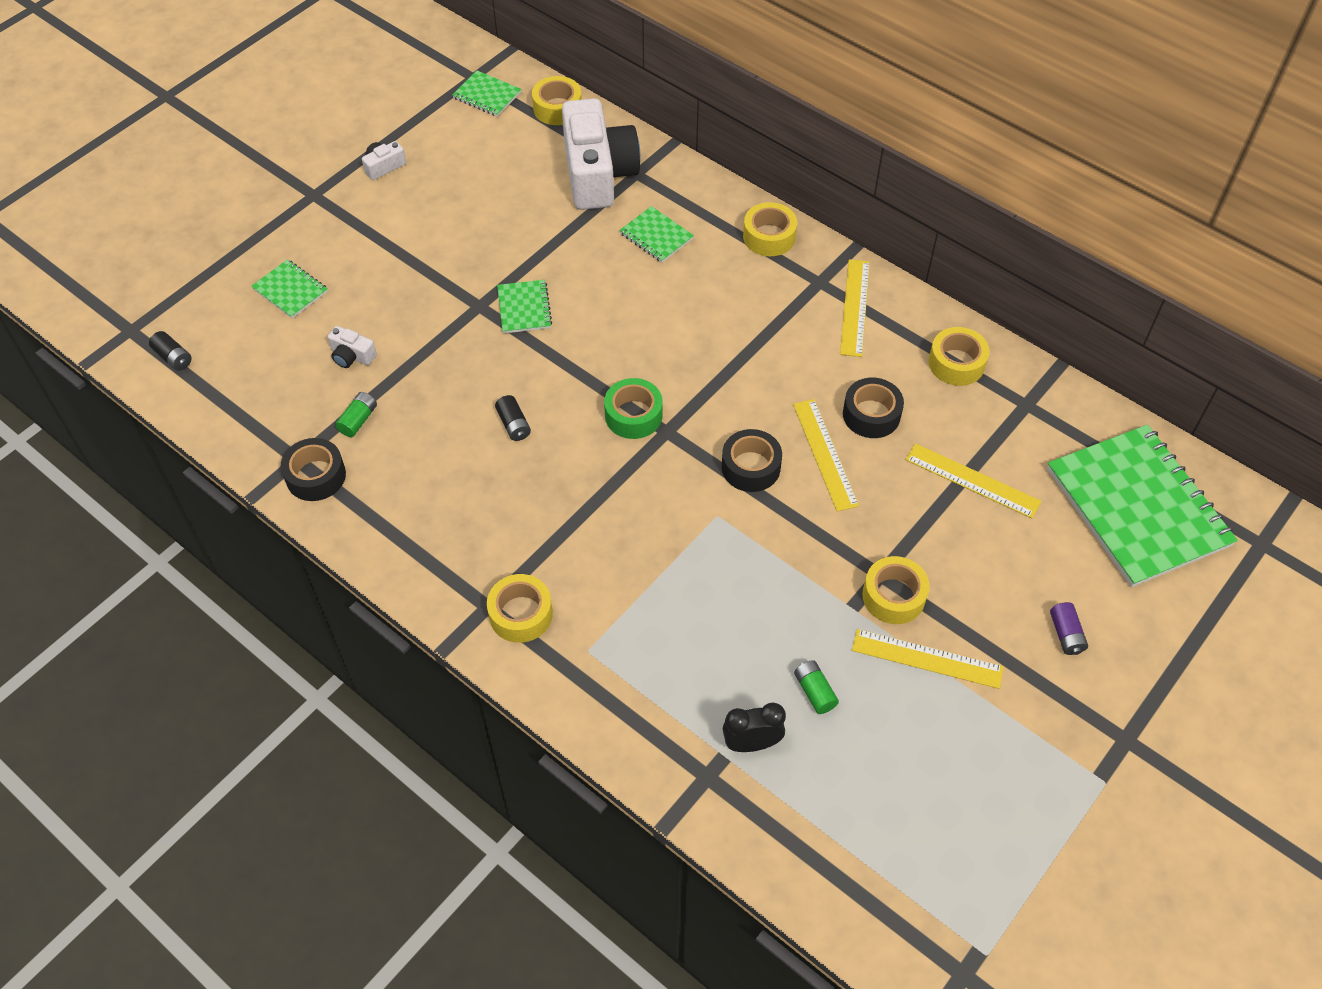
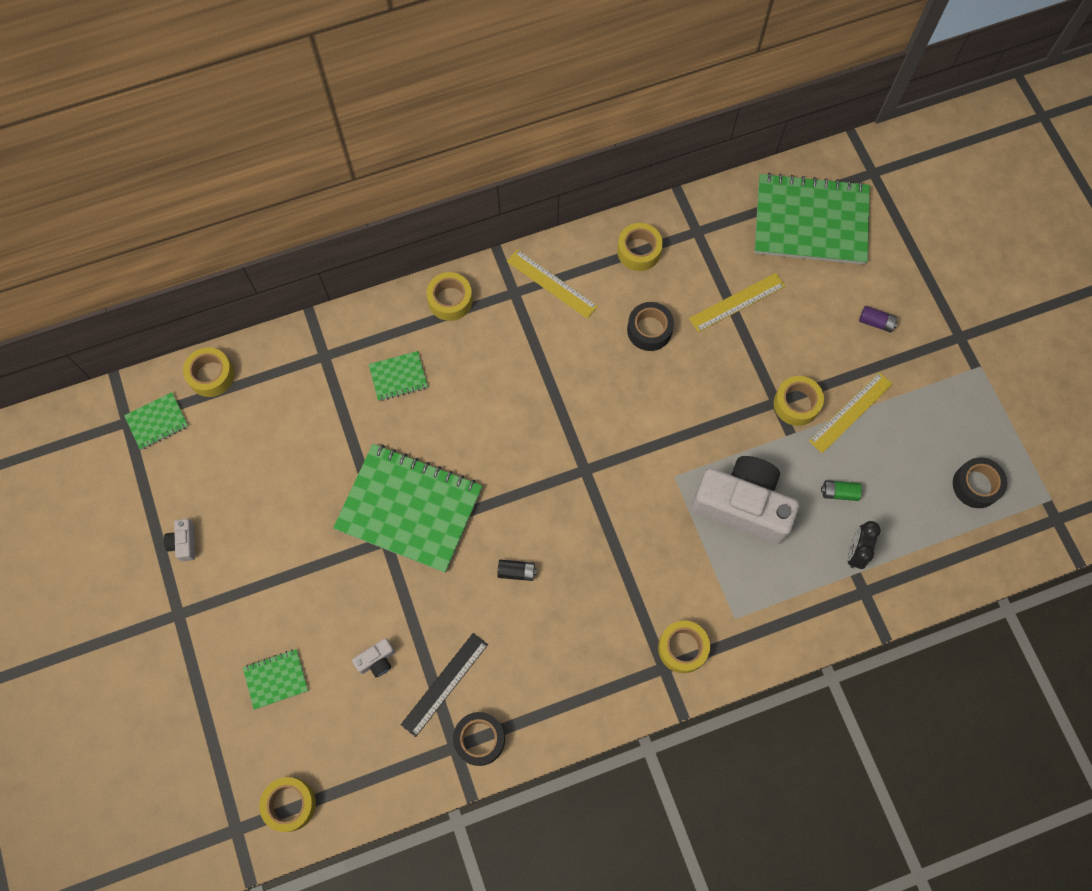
camera: 60 degrees left, 15 degrees up
(173, 357) = (290, 804): black battery -> yellow tape
(358, 420) = (444, 684): green battery -> black ruler
(524, 308) = (409, 508): green notebook -> green notebook, size x2.27
(598, 173) = (305, 383): white camera -> white camera (742, 505)
(633, 415) = (557, 484): green tape -> none
(751, 467) = (647, 432): black tape -> black tape (976, 485)
(824, 454) = (664, 379): yellow ruler -> none

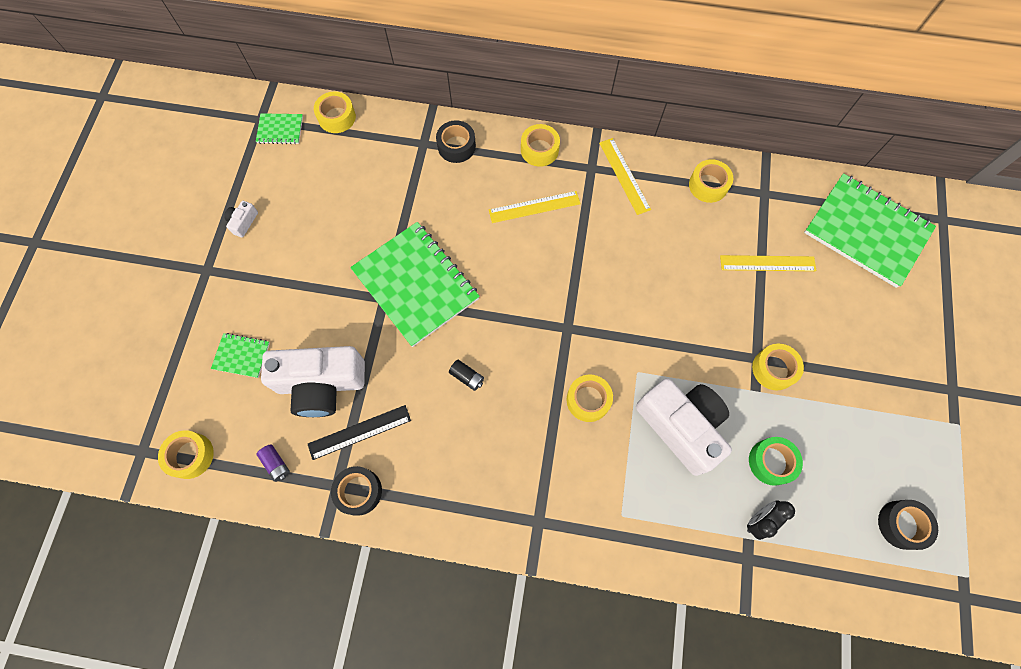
camera: 30 degrees right, 0 degrees up
(377, 660) = (321, 384): white camera -> white camera, size x2.50
(398, 377) = (467, 185): green notebook -> none
(649, 330) = (682, 248): black tape -> black tape (456, 146)
(682, 648) = (563, 515): yellow tape -> yellow tape (588, 400)
(839, 493) = (771, 462): green battery -> green tape
(851, 412) = (818, 401): yellow ruler -> yellow ruler (534, 207)
(876, 322) = (881, 339): purple battery -> purple battery (276, 464)

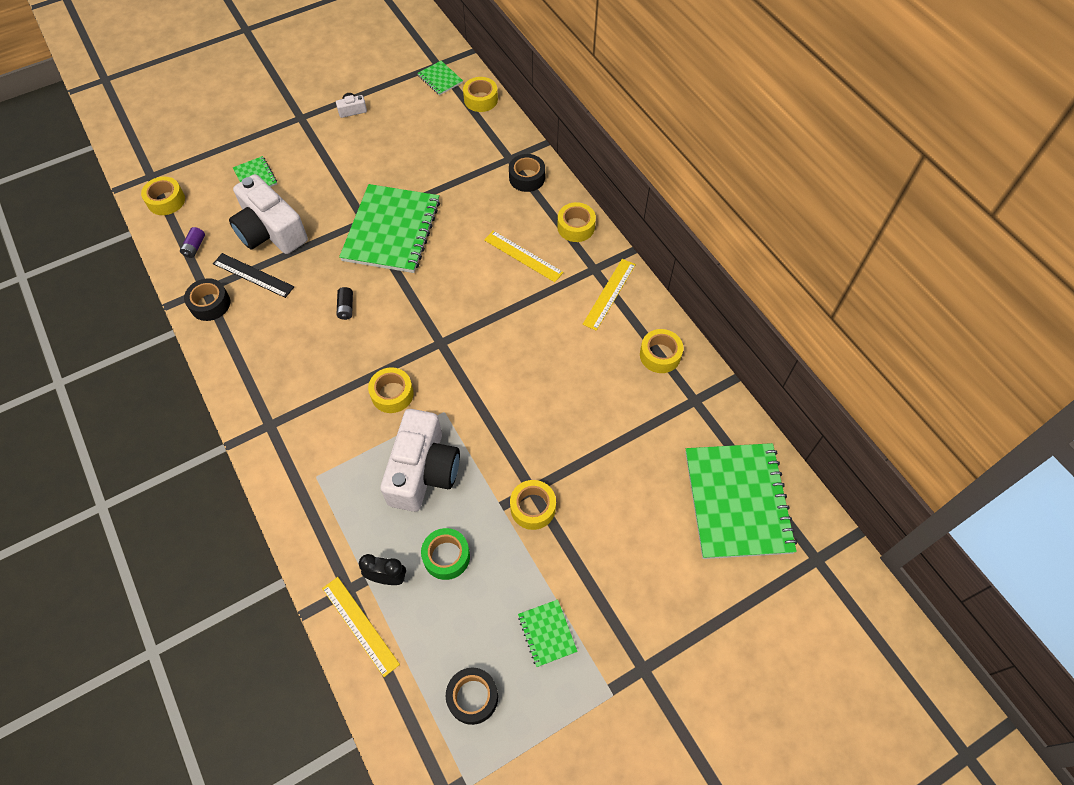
camera: 50 degrees right, 10 degrees down
(767, 263) = (629, 443): yellow ruler -> yellow ruler (360, 625)
(884, 435) = (547, 633): none -> green notebook

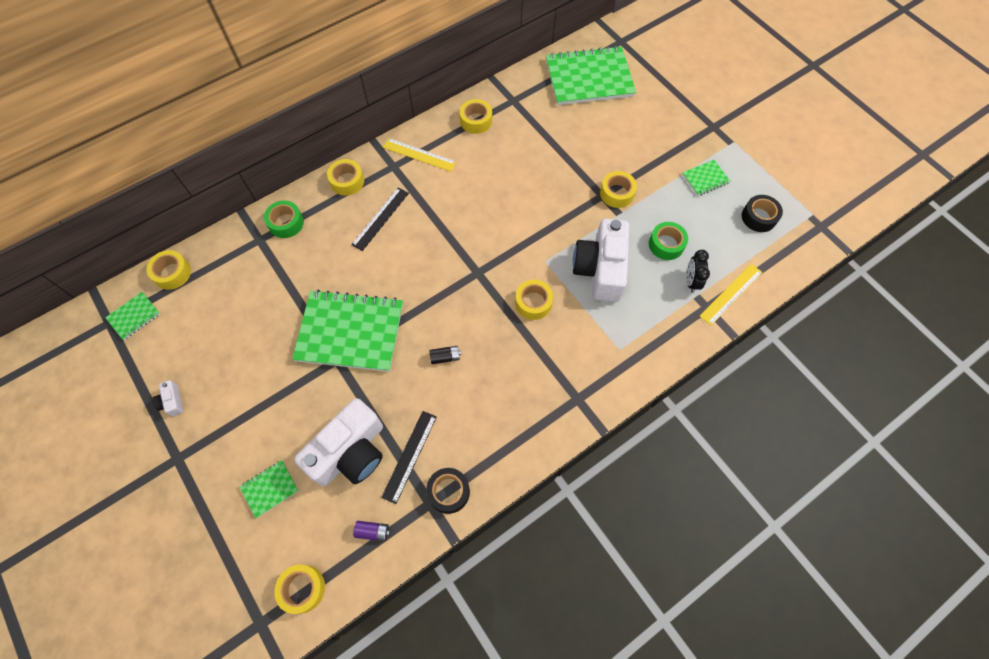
camera: 95 degrees left, 5 degrees up
(423, 471) = (600, 269): white camera -> white camera turned 90 degrees counterclockwise
(523, 256) = (380, 218): yellow ruler -> black ruler
(527, 178) = (286, 223): black tape -> green tape

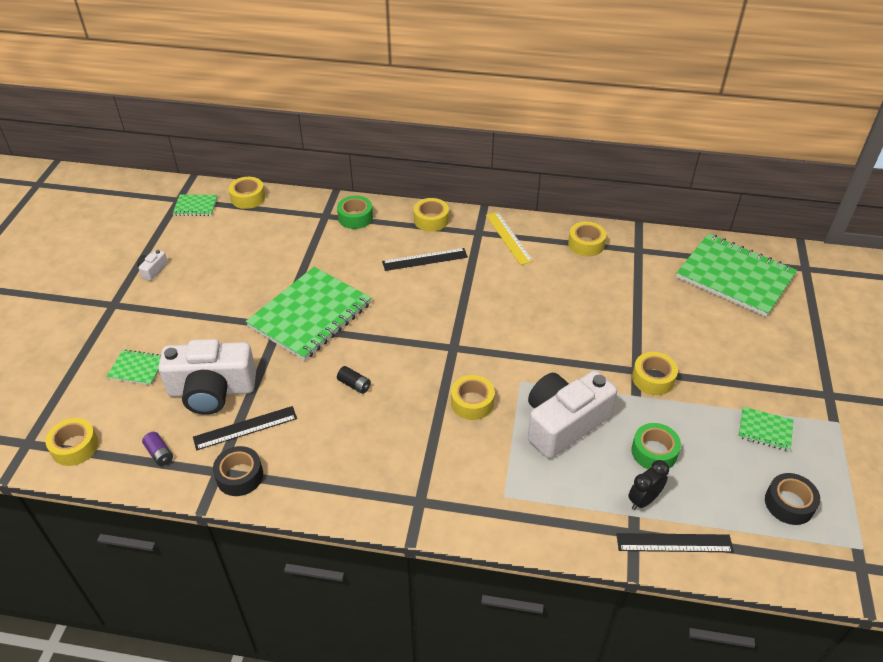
camera: 45 degrees right, 20 degrees down
(350, 332) = (310, 315): green notebook -> green notebook turned 75 degrees clockwise
(731, 294) = (674, 542): yellow ruler -> black ruler

